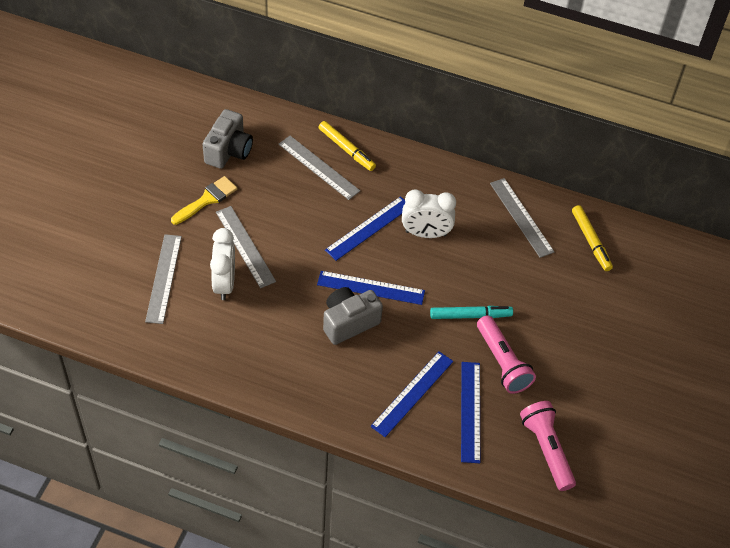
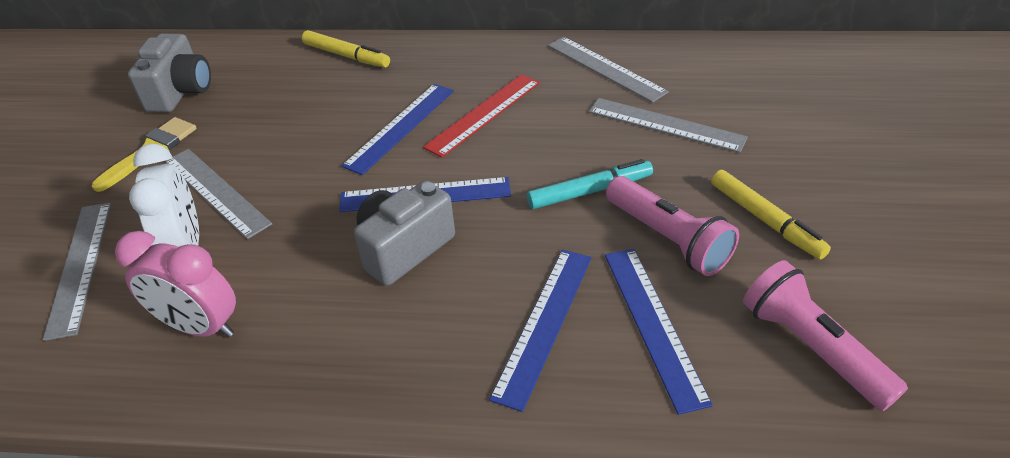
camera: 10 degrees left, 10 degrees down
(228, 339) = (200, 326): none -> pink clock
(318, 167) = (312, 81): grey ruler -> grey ruler (665, 125)
(426, 233) = (484, 114): white clock -> red ruler
(591, 241) = (708, 70): yellow marker -> yellow marker (765, 220)

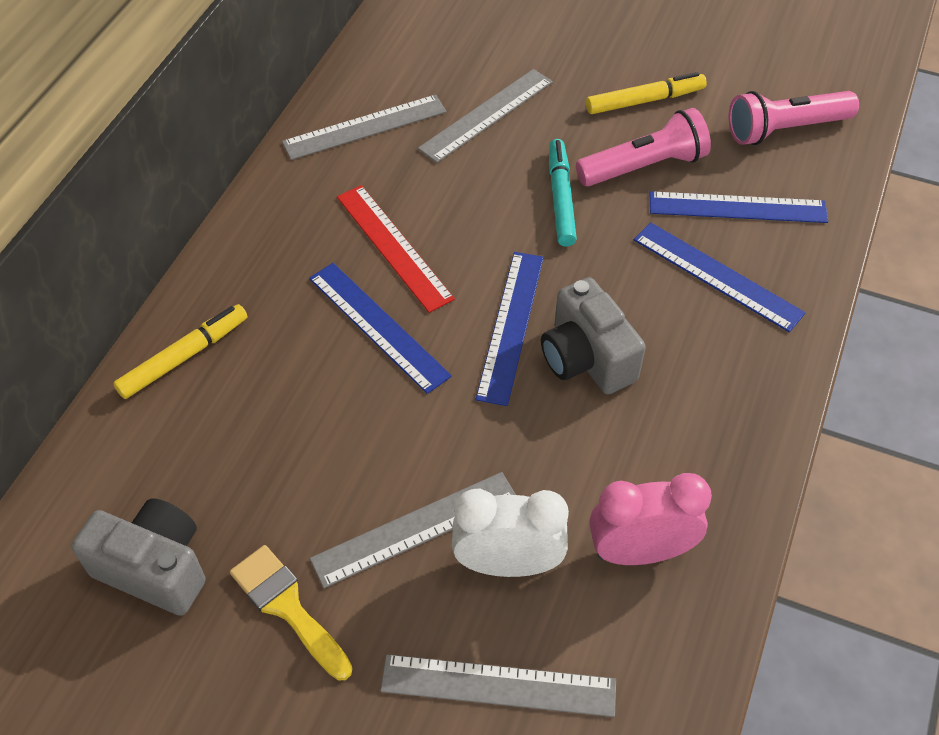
camera: 75 degrees left, 10 degrees up
(200, 326) = (640, 551): pink clock -> pink clock turned 135 degrees counterclockwise

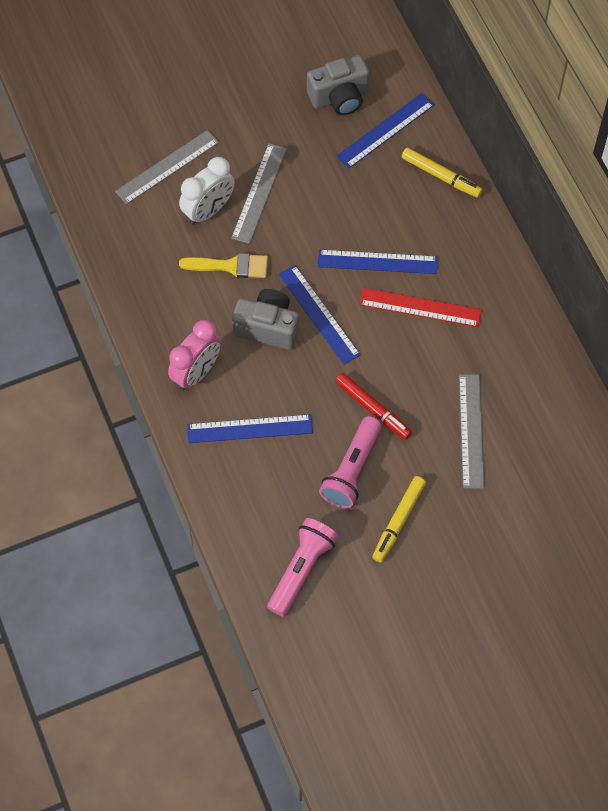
camera: 135 degrees right, 10 degrees up
(184, 357) = (441, 176): yellow marker -> yellow marker turned 60 degrees counterclockwise
(288, 607) = (274, 127): yellow brush -> yellow brush (230, 266)
(365, 127) = (522, 364): grey ruler -> none
(561, 198) = (373, 409): turquoise marker -> red marker
(640, 551) = (161, 259): pink clock -> pink clock (196, 373)
(737, 207) = (278, 484): blue ruler -> blue ruler (385, 130)

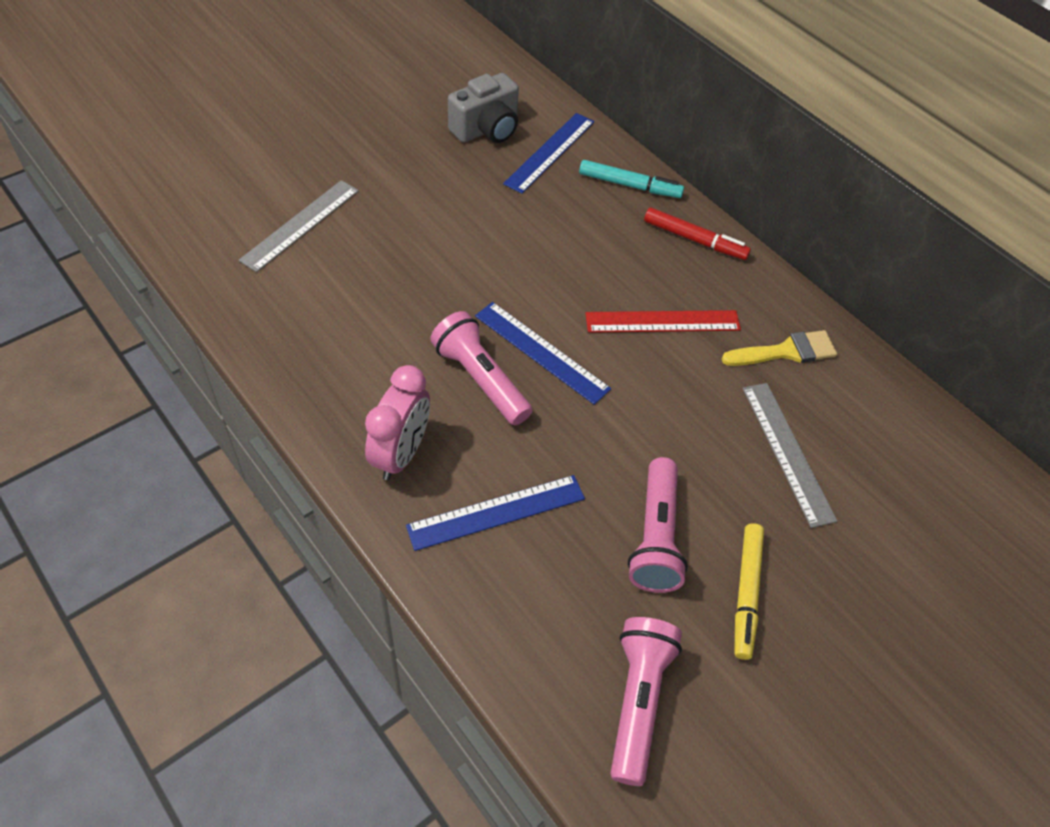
camera: 20 degrees left, 10 degrees down
(208, 211) = (365, 262): white clock -> none
(230, 266) = (410, 318): yellow brush -> yellow brush (786, 351)
(259, 193) = (423, 234): grey ruler -> none
(267, 327) = (480, 379): grey camera -> pink flashlight
(373, 409) = (652, 451): red marker -> red marker (694, 240)
(377, 262) = (591, 282): blue ruler -> none
(441, 176) = (629, 185): yellow marker -> turquoise marker

